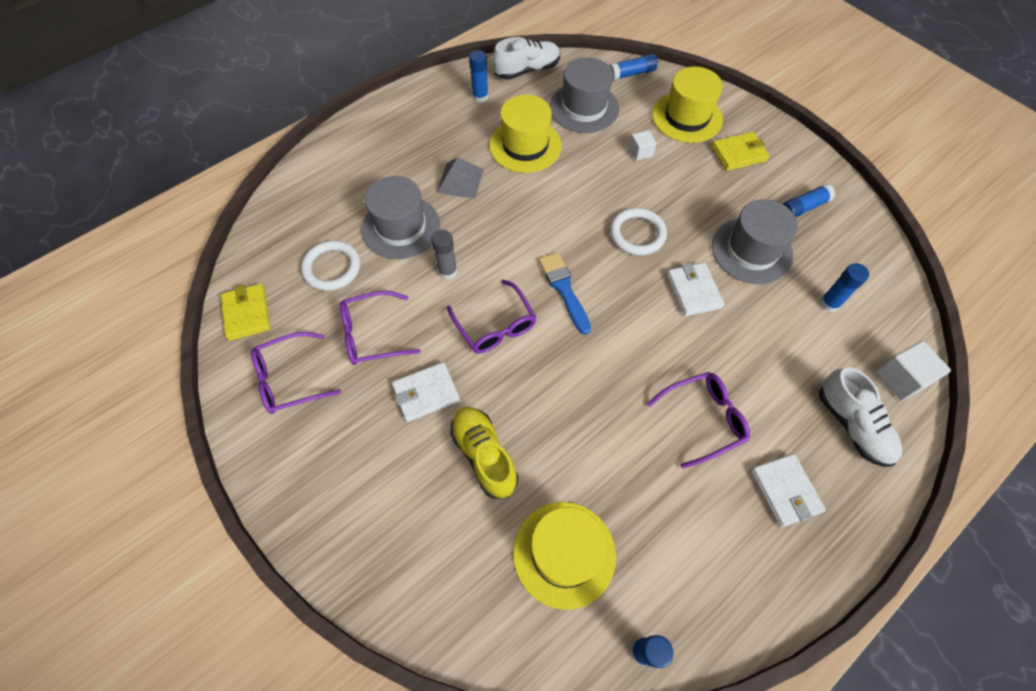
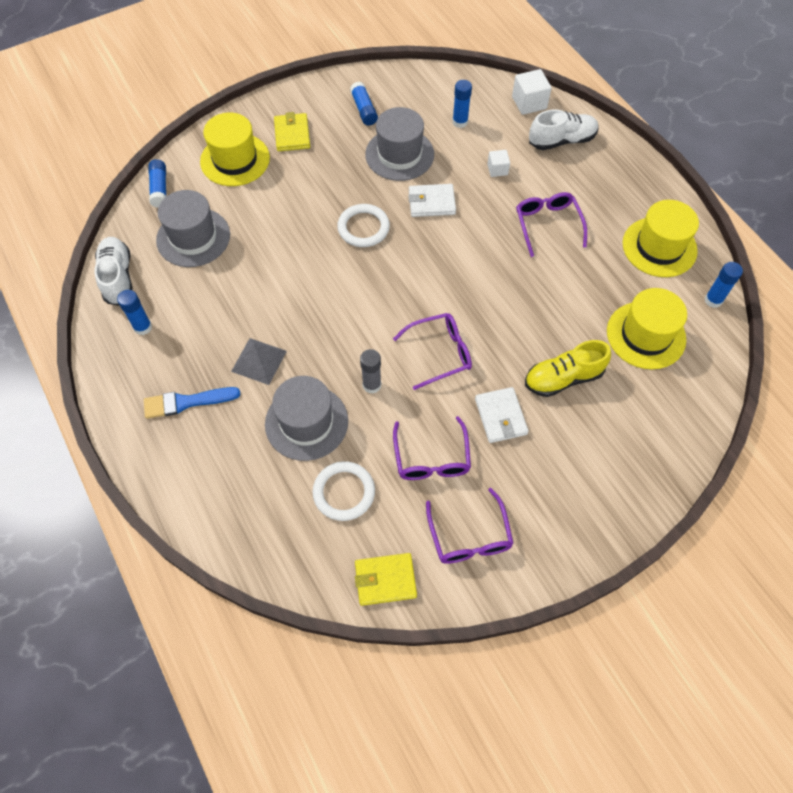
camera: 80 degrees left, 0 degrees up
(525, 145) = (228, 296): yellow hat -> yellow hat (659, 247)
(564, 289) = (411, 294): blue brush -> blue brush (186, 402)
(640, 152) = (268, 204): white cube -> white cube (497, 169)
(785, 491) = (607, 192): white wallet -> none

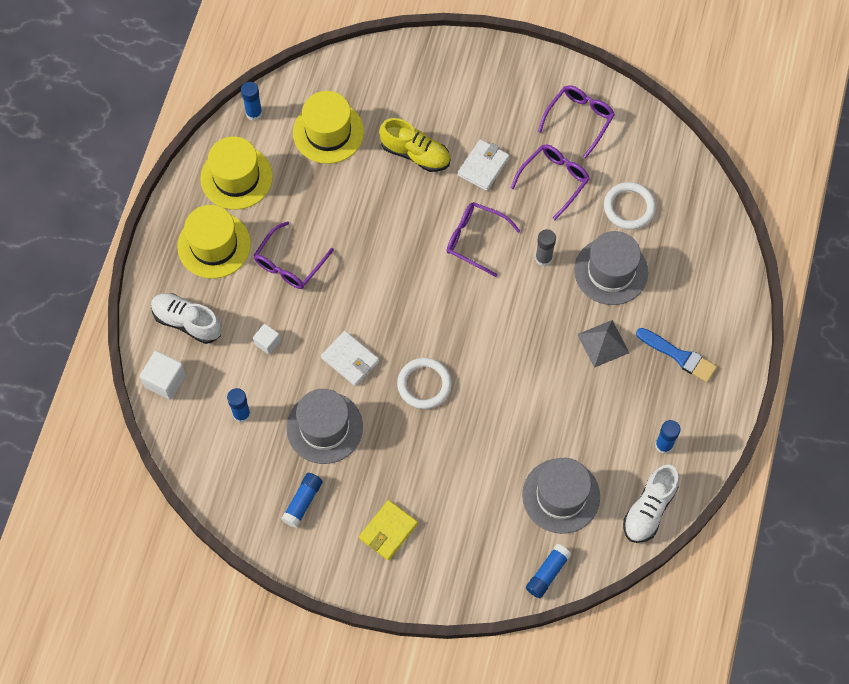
camera: 135 degrees left, 5 degrees up
(235, 160) = (460, 547): yellow hat -> yellow hat (214, 245)
(385, 580) = (652, 140): yellow wallet -> none

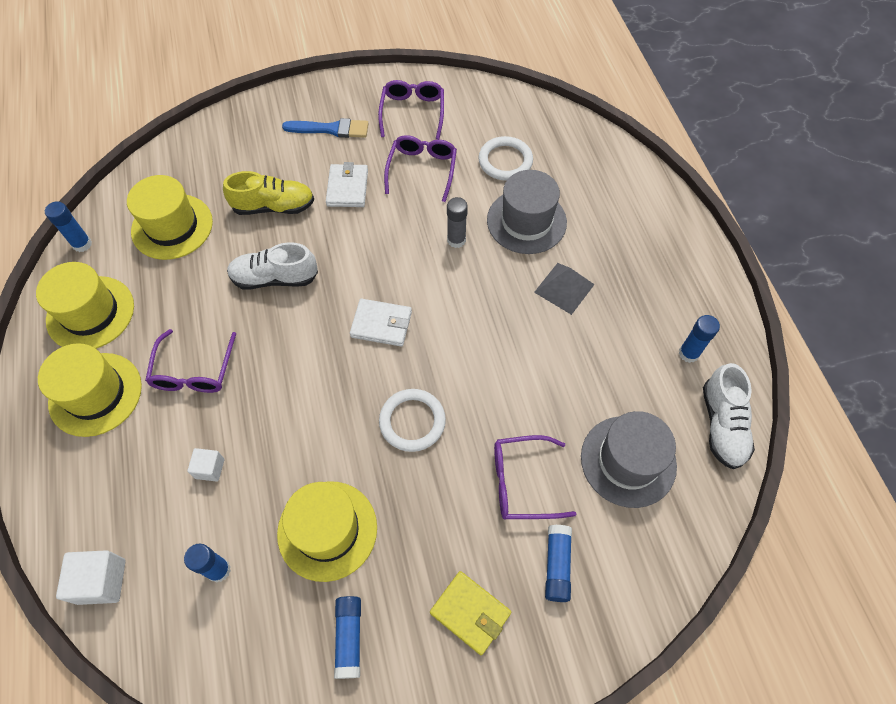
camera: 30 degrees left, 5 degrees down
(187, 322) = (100, 495): white shoe -> white shoe (275, 278)
(324, 427) = (327, 530): grey hat -> yellow hat
(350, 359) = (316, 438): white wallet -> white wallet (381, 324)
(388, 531) = (470, 613): yellow wallet -> yellow wallet turned 60 degrees counterclockwise
(475, 240) = (379, 255): purple glasses -> purple glasses (521, 482)
(547, 573) = (673, 556): blue glue stick -> blue glue stick (557, 565)
(679, 356) = (641, 264): blue brush -> blue brush (331, 129)

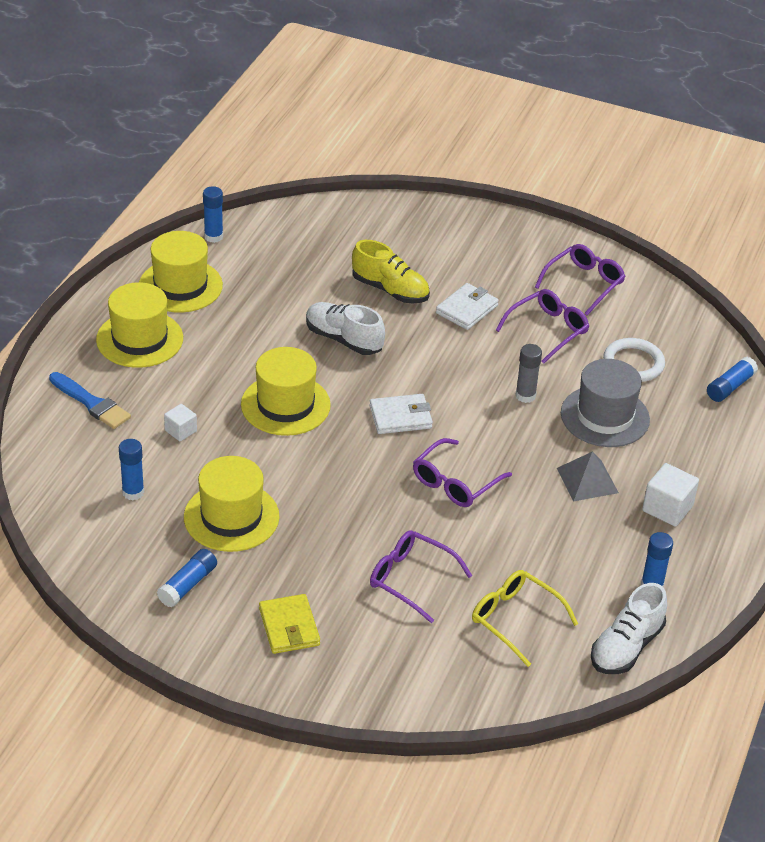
camera: 35 degrees right, 20 degrees down
(101, 581) = (49, 450): white cube -> white cube (667, 508)
(172, 226) = (294, 261): yellow hat -> yellow hat (285, 405)
(194, 371) = (223, 365): purple glasses -> purple glasses (455, 483)
(331, 129) = (495, 259): blue brush -> blue brush (91, 403)
(381, 324) = (400, 417): white wallet -> white wallet turned 60 degrees counterclockwise
(412, 421) = (362, 492): white ring -> none
(557, 565) = (385, 643): blue glue stick -> blue glue stick (730, 387)
(628, 461) = (515, 619): grey hat -> yellow glasses

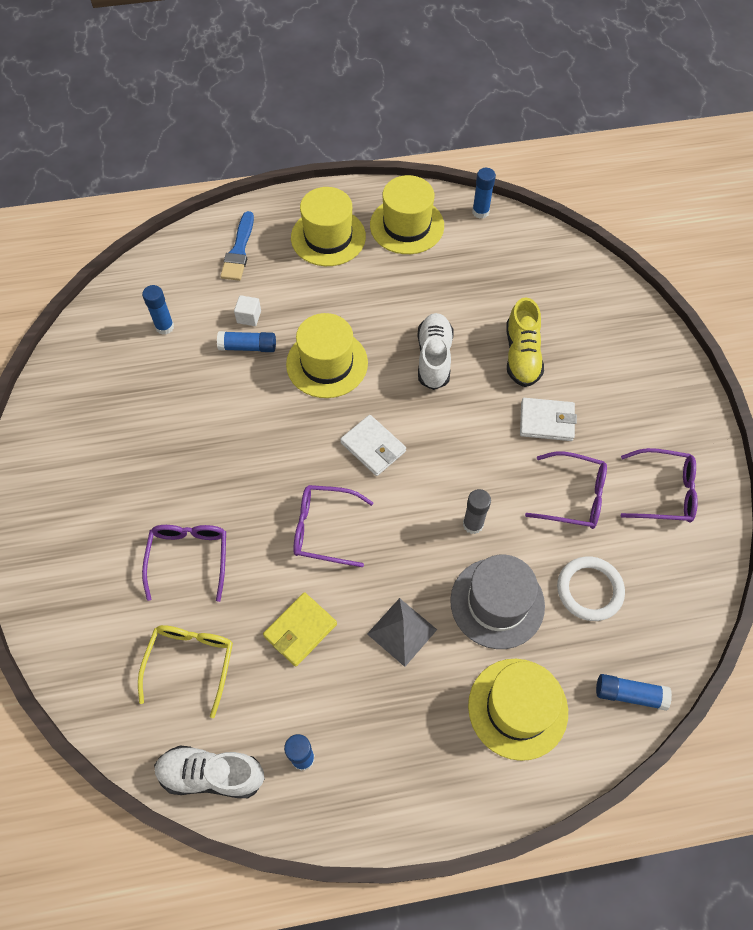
camera: 60 degrees right, 20 degrees up
(188, 585) = (91, 413): blue glue stick -> blue glue stick (248, 347)
(231, 517) = (179, 399): yellow hat -> yellow hat (517, 708)
(289, 627) = (86, 502): yellow wallet -> yellow wallet (300, 630)
(667, 508) = (414, 721): white cube -> none

